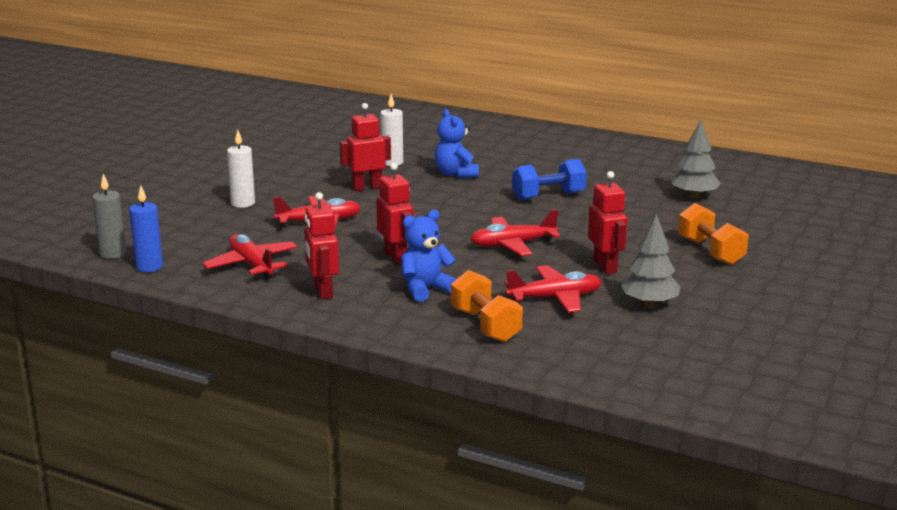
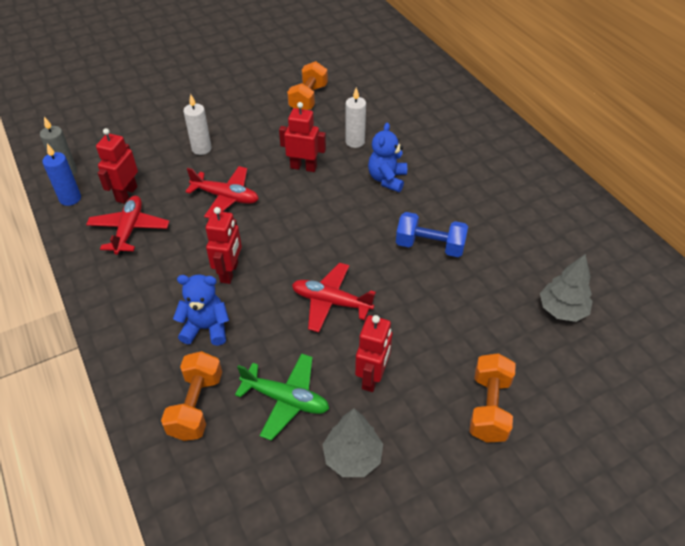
camera: 35 degrees right, 25 degrees up
(303, 150) = (308, 98): none -> orange dumbbell
(322, 291) = (137, 290): red robot -> red robot (126, 194)
(555, 298) = (286, 399): red plane -> green plane

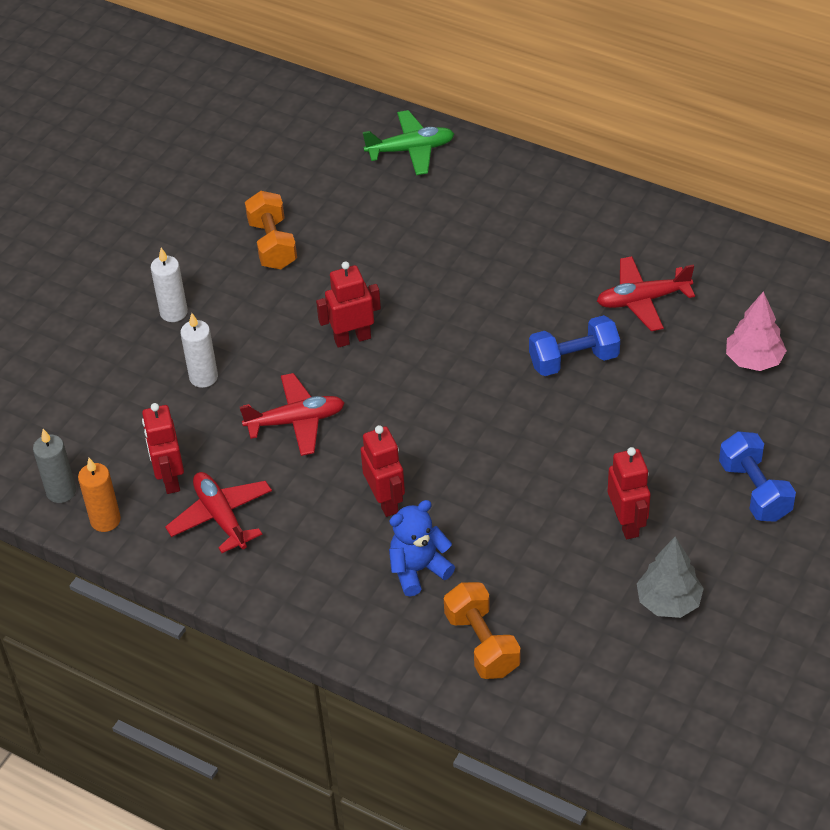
camera: 30 degrees left, 0 degrees up
(70, 199) = (105, 520): blue candle -> orange candle
(286, 399) = (563, 589): green plane -> green plane (411, 150)
(331, 302) = (523, 474): red plane -> red plane (642, 300)
(355, 142) = (384, 276): white candle -> white candle (173, 312)
(387, 179) = (462, 305): blue teddy bear -> none
(489, 407) = (754, 490): orange dumbbell -> blue dumbbell
(562, 310) = (753, 360): grey tree -> pink tree

